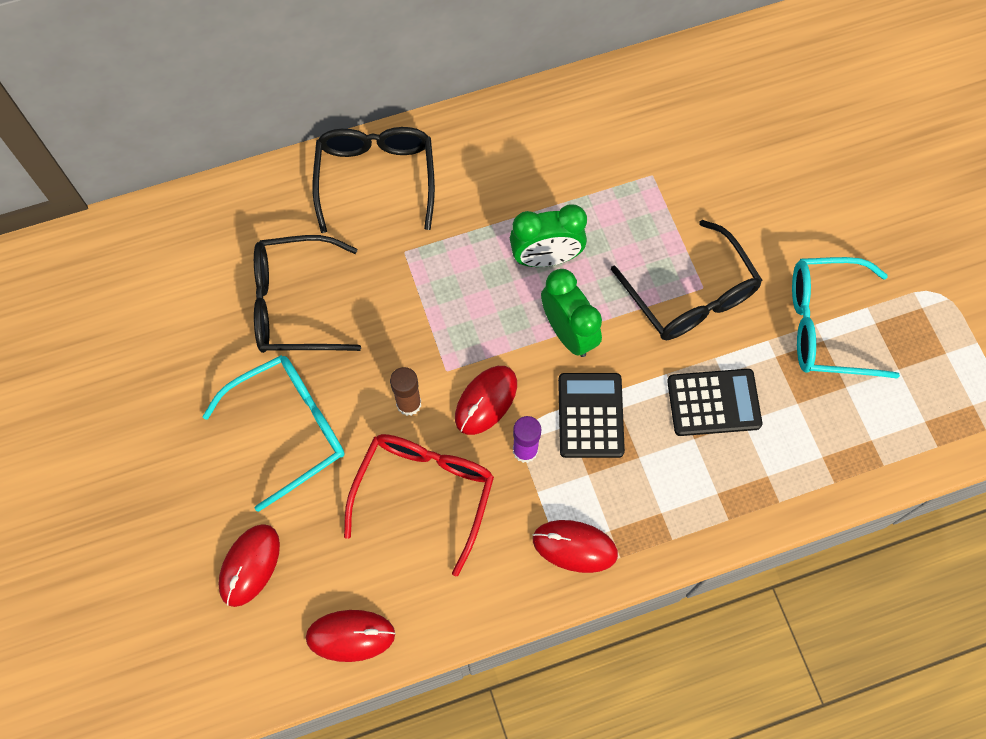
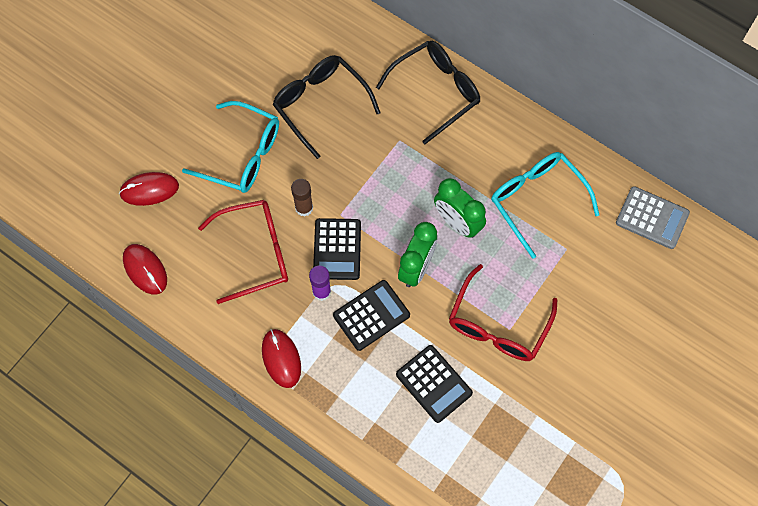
camera: 55 degrees right, 0 degrees up
(486, 401) = (337, 249): red mouse -> black calculator
(675, 77) = (652, 218): none -> grey calculator
(691, 296) = (497, 325): black glasses -> red glasses
(825, 325) = (541, 422): turquoise glasses -> turquoise glasses (536, 200)

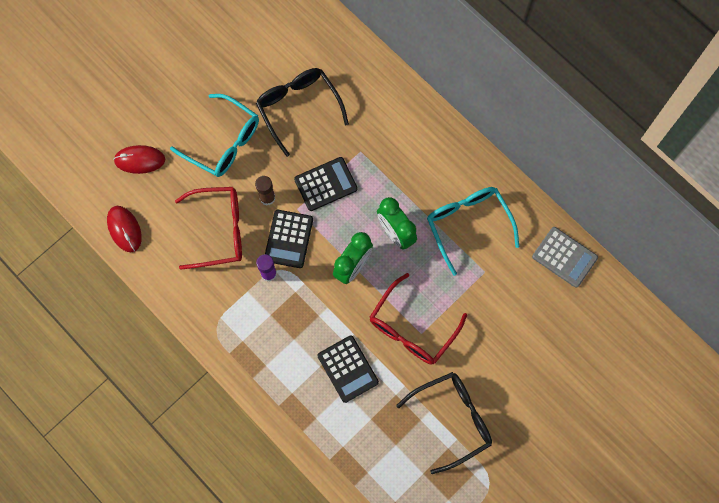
camera: 10 degrees right, 5 degrees up
(281, 358) = (224, 325): red mouse -> none
(371, 315) = (306, 301): black calculator -> black calculator (326, 184)
(436, 91) = (401, 113): black glasses -> black glasses (452, 419)

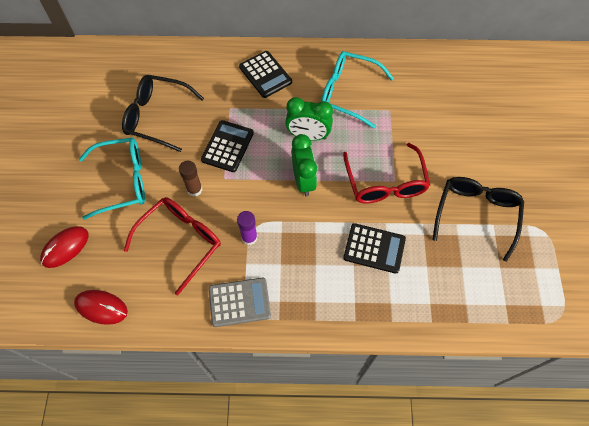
camera: 45 degrees left, 10 degrees down
(288, 239) = (239, 202): black calculator -> black calculator (265, 74)
(564, 257) = (425, 62): grey calculator -> grey calculator (239, 302)

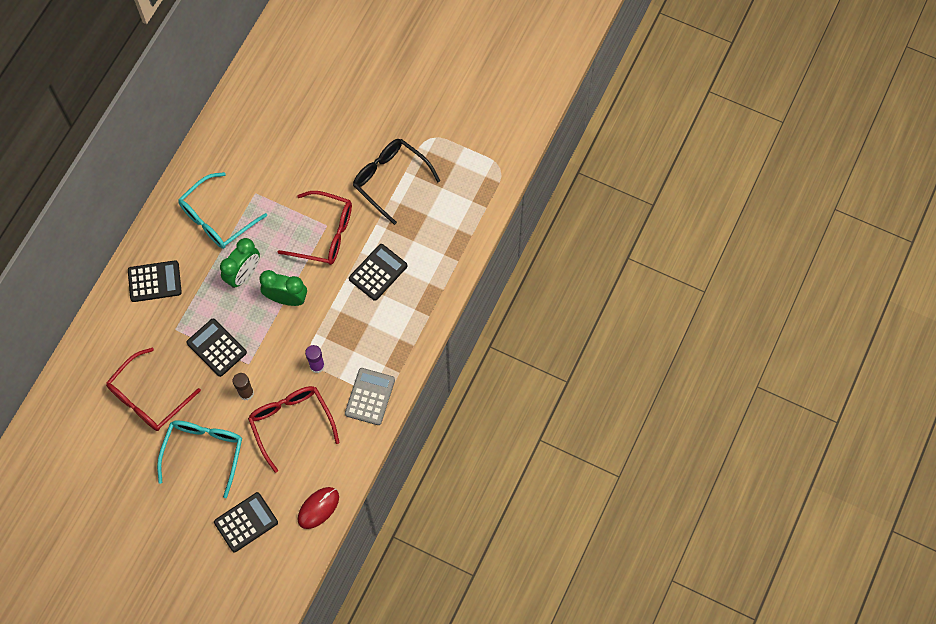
camera: 65 degrees left, 5 degrees up
(65, 247) = (246, 522): red mouse -> black calculator
(157, 116) = (148, 398): black glasses -> red glasses

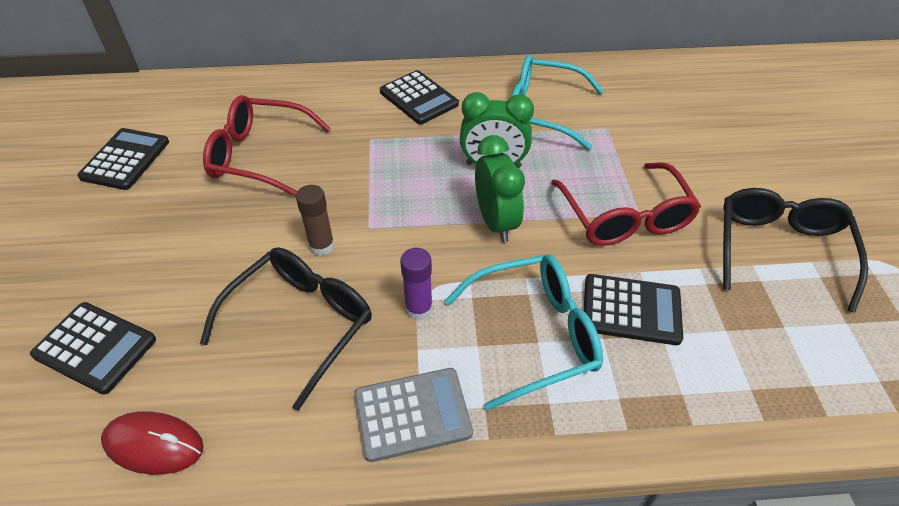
camera: 60 degrees right, 20 degrees down
(204, 452) = (203, 242): turquoise glasses -> turquoise glasses (535, 334)
(216, 347) = (371, 186): black calculator -> black calculator (125, 159)
(291, 423) = (301, 323): red glasses -> black glasses

